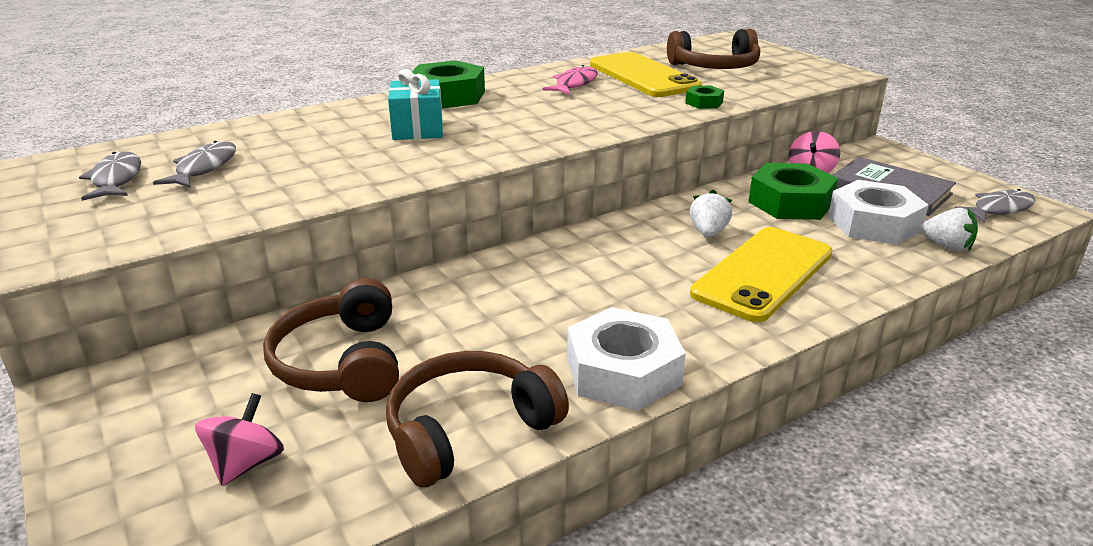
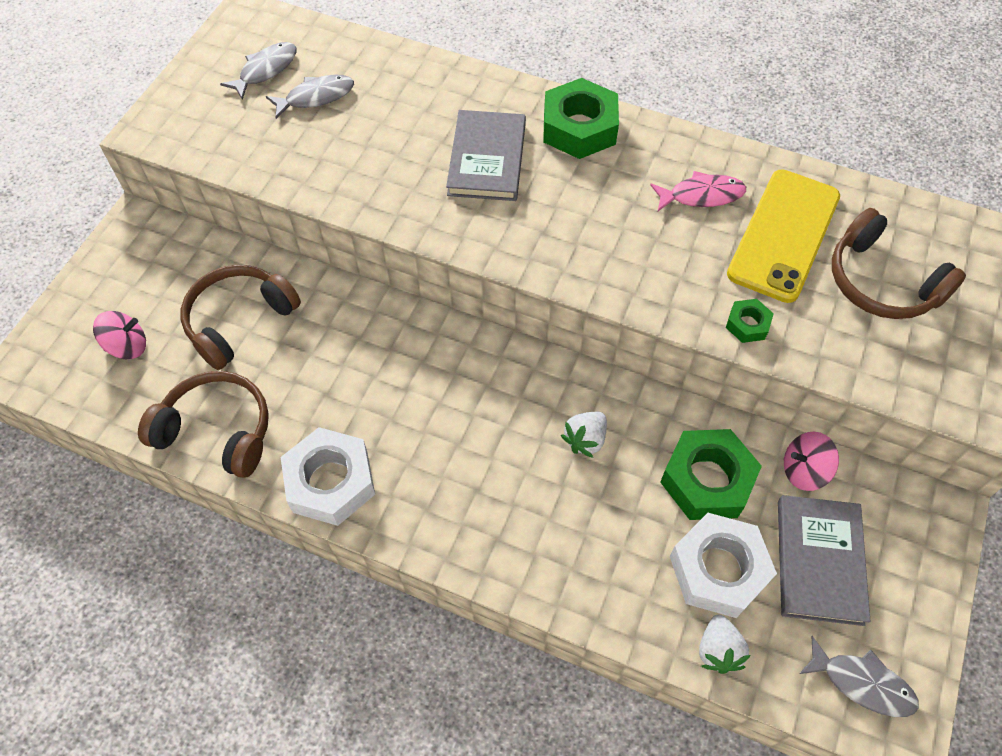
camera: 55 degrees right, 30 degrees up
(417, 129) = (487, 159): turquoise gift -> grey book
(708, 232) = (585, 439): white strawberry -> white strawberry turned 150 degrees clockwise
(763, 273) = (540, 512): yellow phone -> none

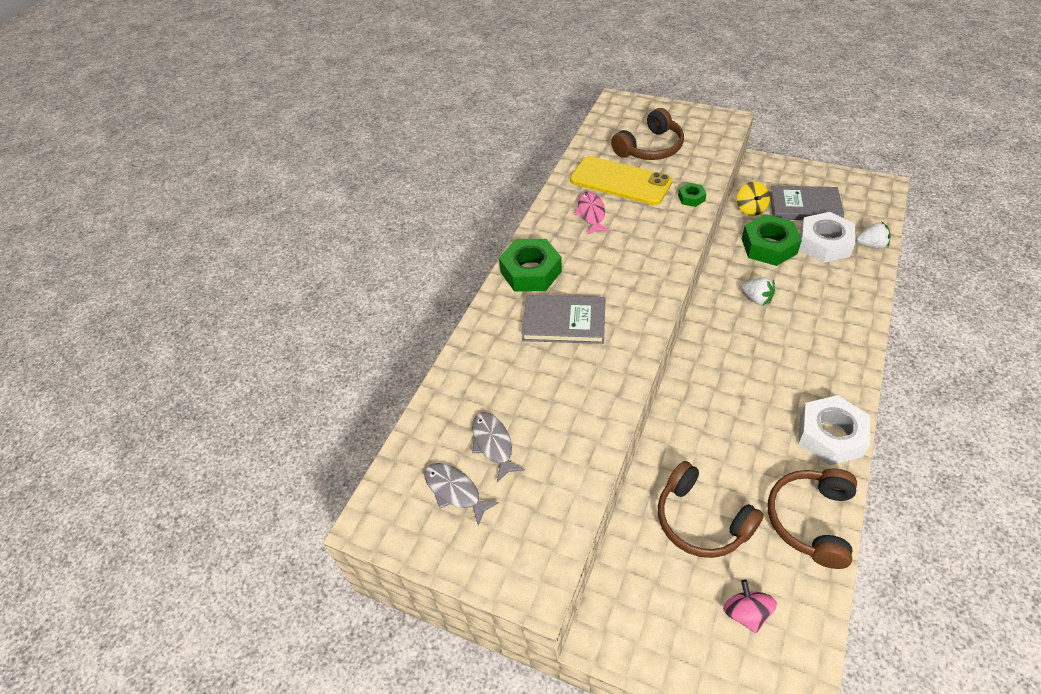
camera: 85 degrees left, 10 degrees down
(803, 470) = (750, 209): pink spinning top -> yellow spinning top
(862, 683) = (866, 196): grey fish -> none

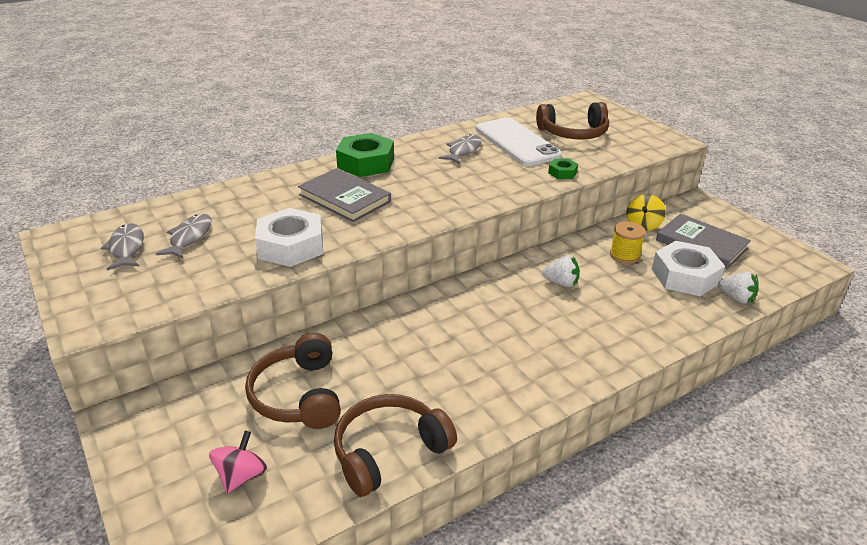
camera: 30 degrees right, 15 degrees down
(591, 214) = (463, 151): pink fish -> grey fish
(620, 181) = (516, 142): yellow phone -> white phone
(756, 299) = (561, 283): white strawberry -> white strawberry turned 60 degrees counterclockwise
(768, 246) = (624, 255): green nut -> yellow spool
(830, 435) = (495, 405): white nut -> white nut (291, 246)

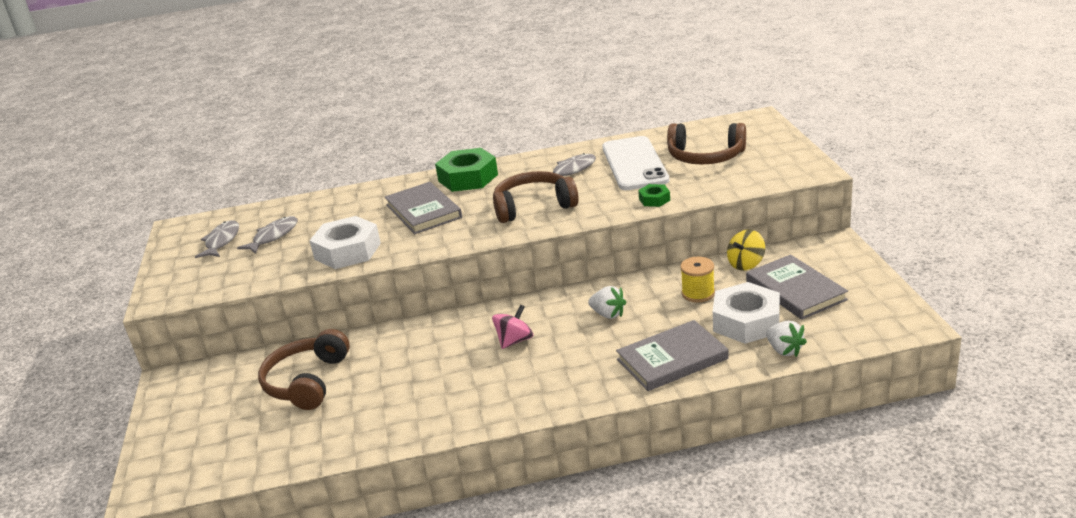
camera: 25 degrees right, 5 degrees down
(241, 476) = (228, 435): pink spinning top -> pink spinning top (514, 341)
(389, 451) = (348, 436): brown headphones -> brown headphones (533, 206)
(651, 319) = (672, 359): none -> grey book

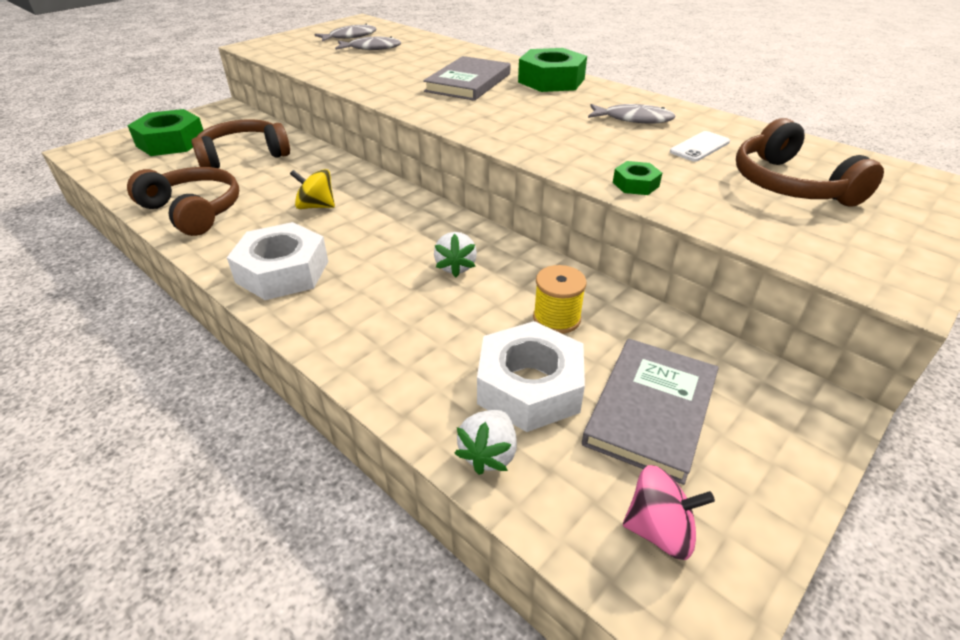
camera: 50 degrees right, 10 degrees up
(210, 424) = (171, 142): none -> green nut
(347, 251) = (371, 77): white nut -> white nut (283, 272)
(514, 341) = (364, 228): pink spinning top -> pink spinning top (659, 530)
(533, 206) = (534, 124): brown headphones -> brown headphones (194, 211)
(634, 164) = (699, 147): white phone -> white phone, size x0.45
(672, 359) = (397, 349): grey book -> none
(746, 264) = (665, 335): yellow spinning top -> yellow spinning top (316, 206)

